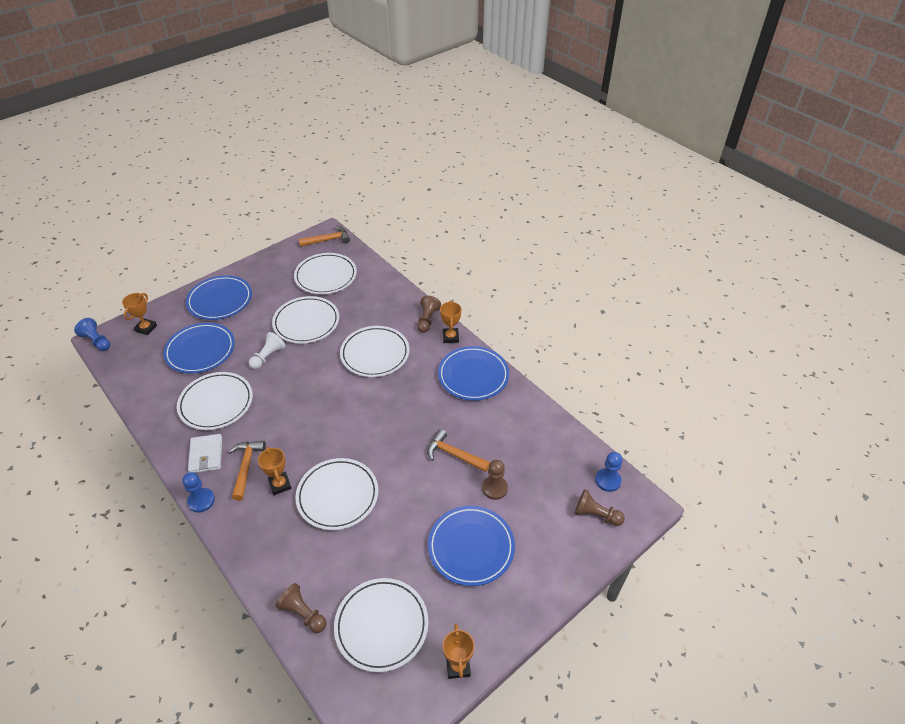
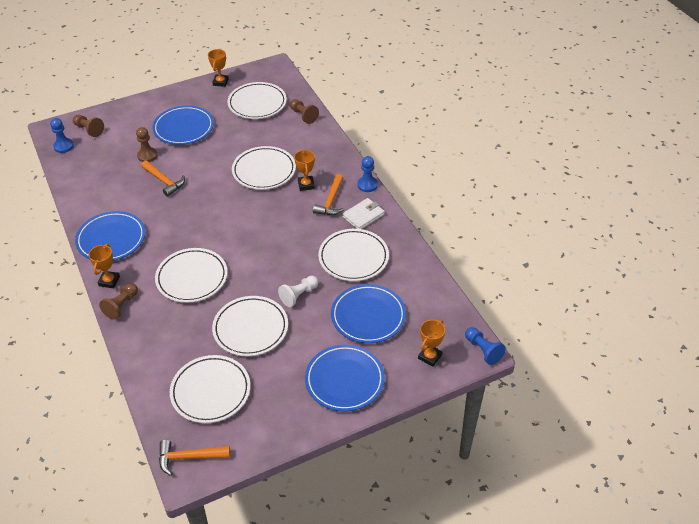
camera: 165 degrees left, 0 degrees up
(206, 455) = (363, 216): white wallet -> white wallet turned 45 degrees clockwise

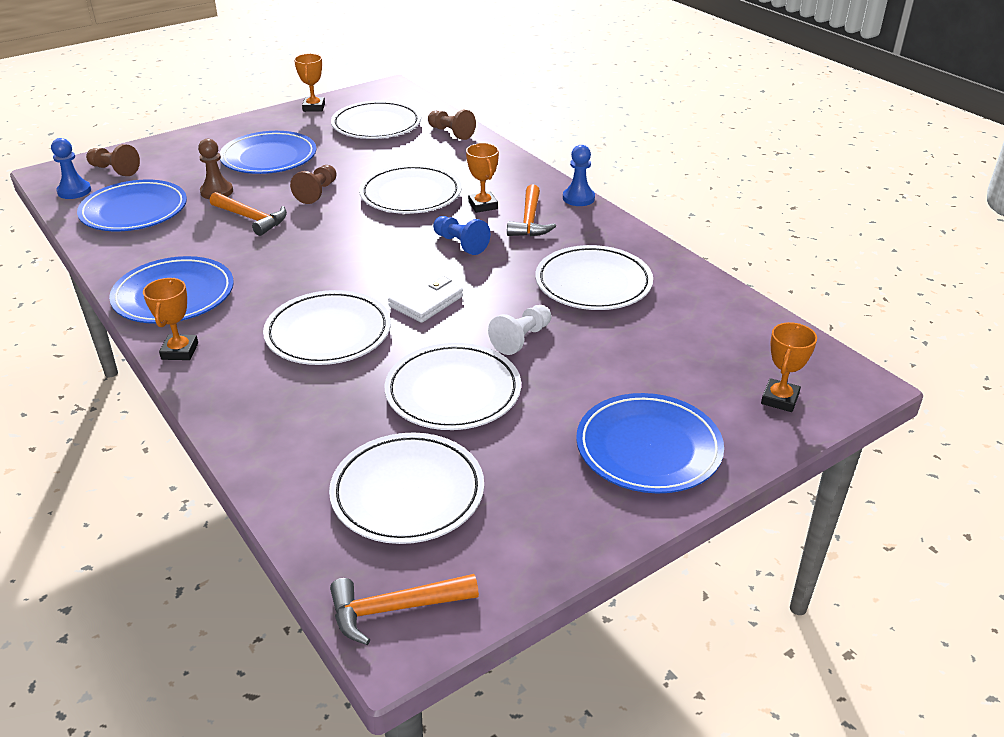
camera: 10 degrees left, 10 degrees down
(121, 306) = (208, 383): brown pawn -> brown pawn (317, 193)
(363, 216) = (587, 233): white wallet -> white wallet (426, 301)
(368, 316) = (650, 355): blue plate -> blue plate (134, 211)
(483, 350) = (863, 381): blue pawn -> blue pawn (460, 244)

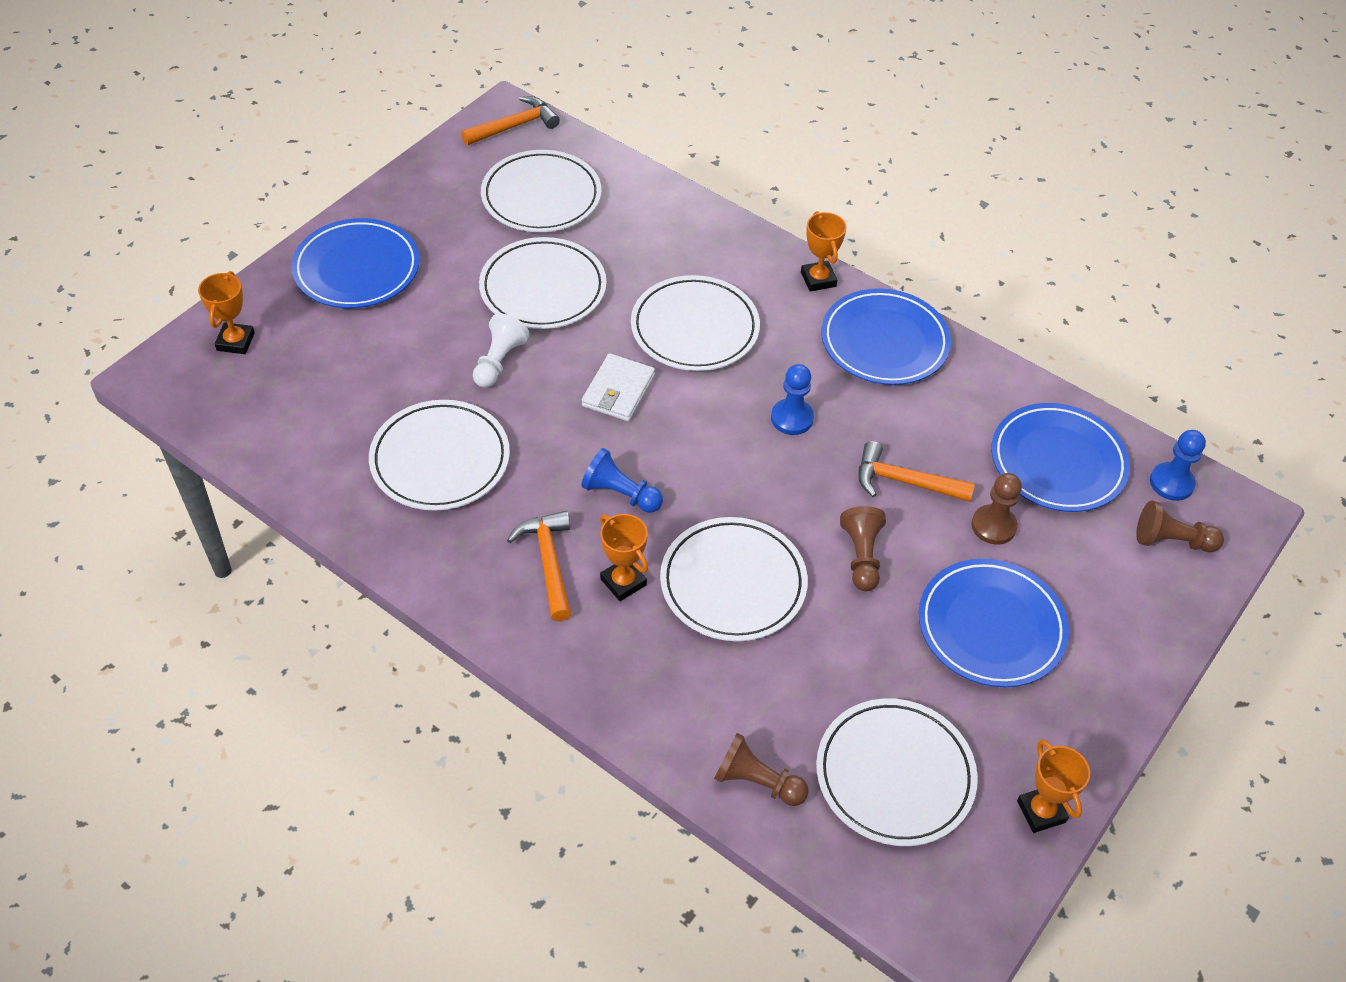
camera: 160 degrees right, 15 degrees up
(578, 198) = (494, 633): blue pawn -> blue pawn (792, 418)

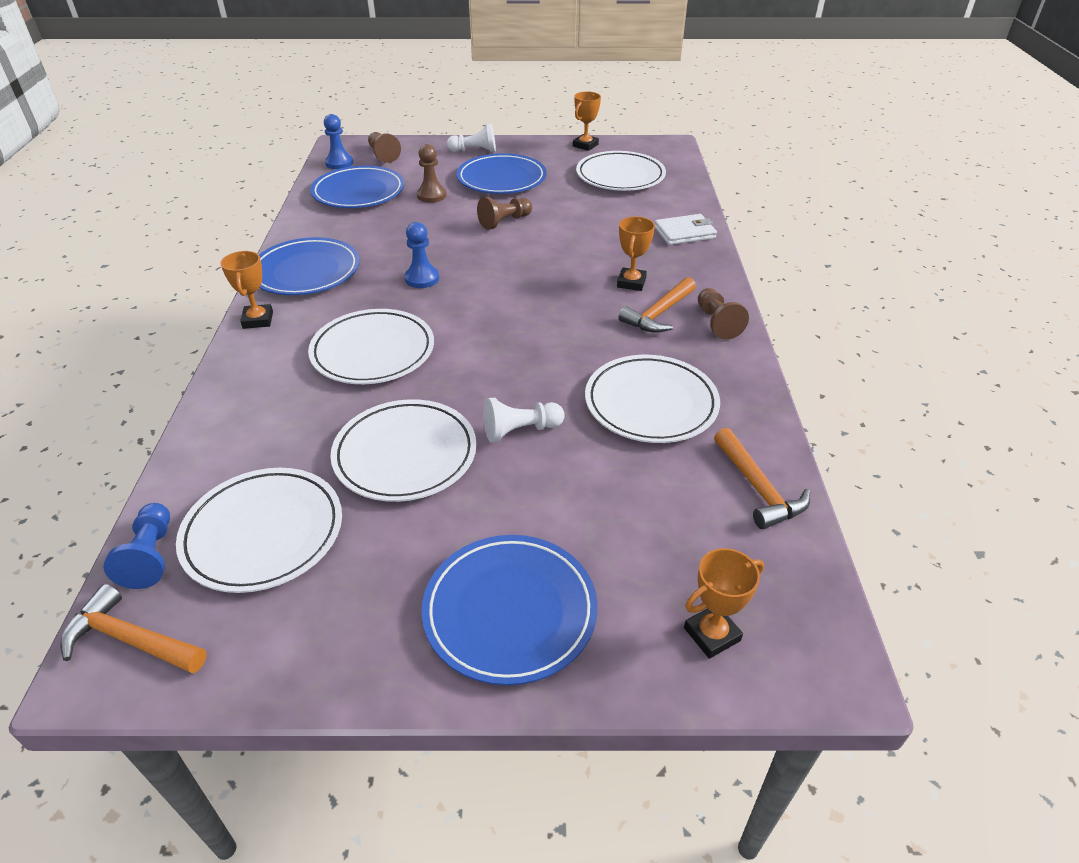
camera: 125 degrees left, 10 degrees down
(618, 390) = (480, 356): white wallet -> white wallet (684, 233)
(620, 494) = (570, 313): blue pawn -> blue pawn (151, 556)
(733, 583) = (578, 250): white plate -> none
(756, 781) = (679, 203): brown pawn -> brown pawn (717, 323)
(818, 279) = (258, 320): orange trophy -> orange trophy turned 45 degrees counterclockwise
(904, 481) = (430, 227): orange hammer -> orange hammer (758, 488)
(1116, 652) = (475, 151): none -> white pawn

